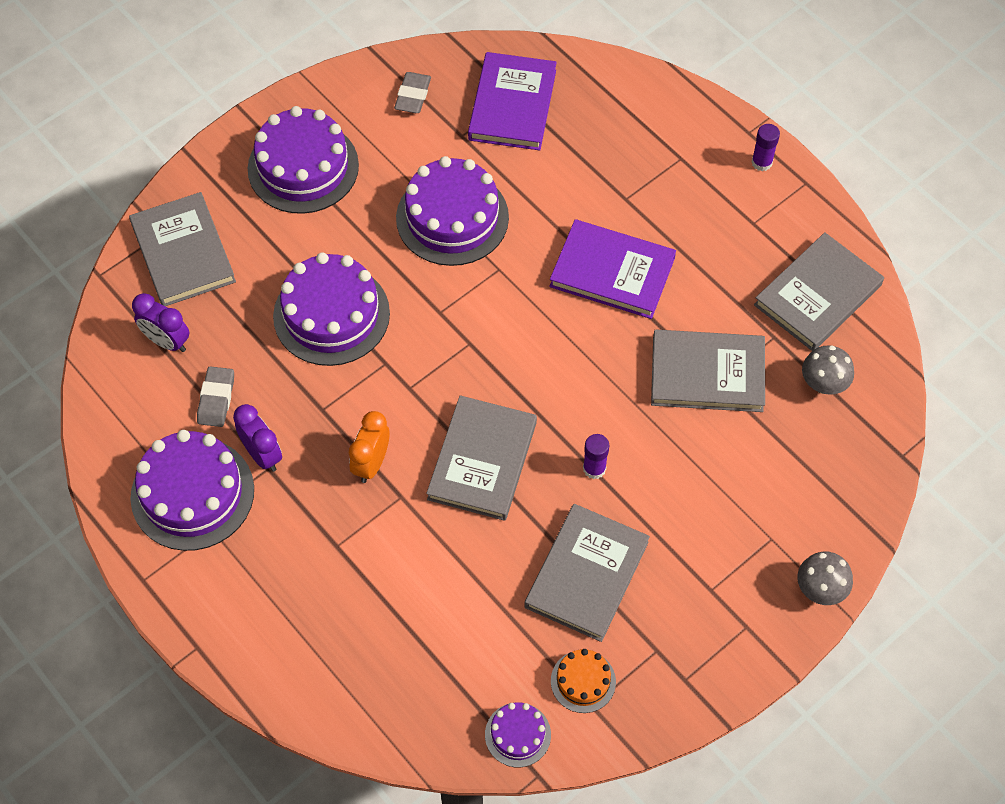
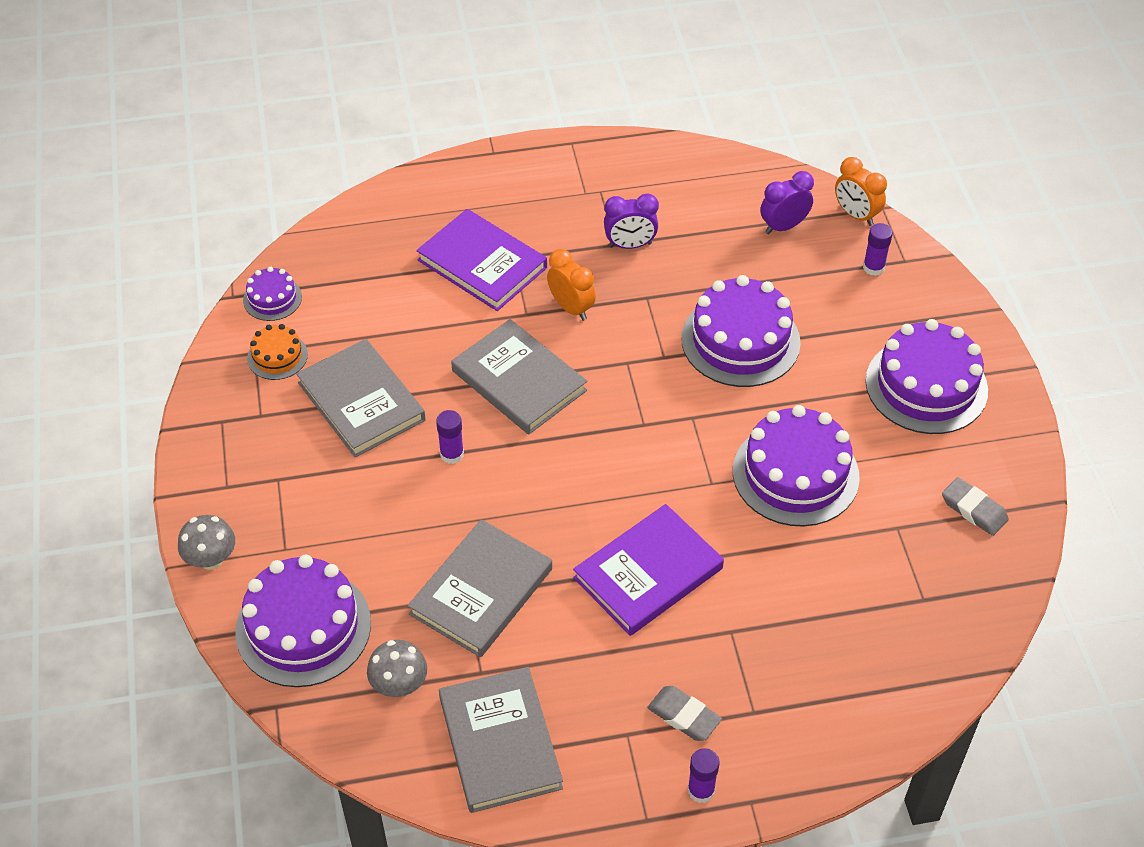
camera: 120 degrees right, 10 degrees down
(120, 291) = (856, 215): none -> orange clock
(183, 252) = (873, 267): grey book -> purple glue stick
(192, 493) = (625, 193): purple cake -> purple cake (303, 627)
(216, 399) = (704, 236): grey eraser -> grey eraser (684, 716)
(512, 105) = (915, 591): purple book -> purple book (482, 264)

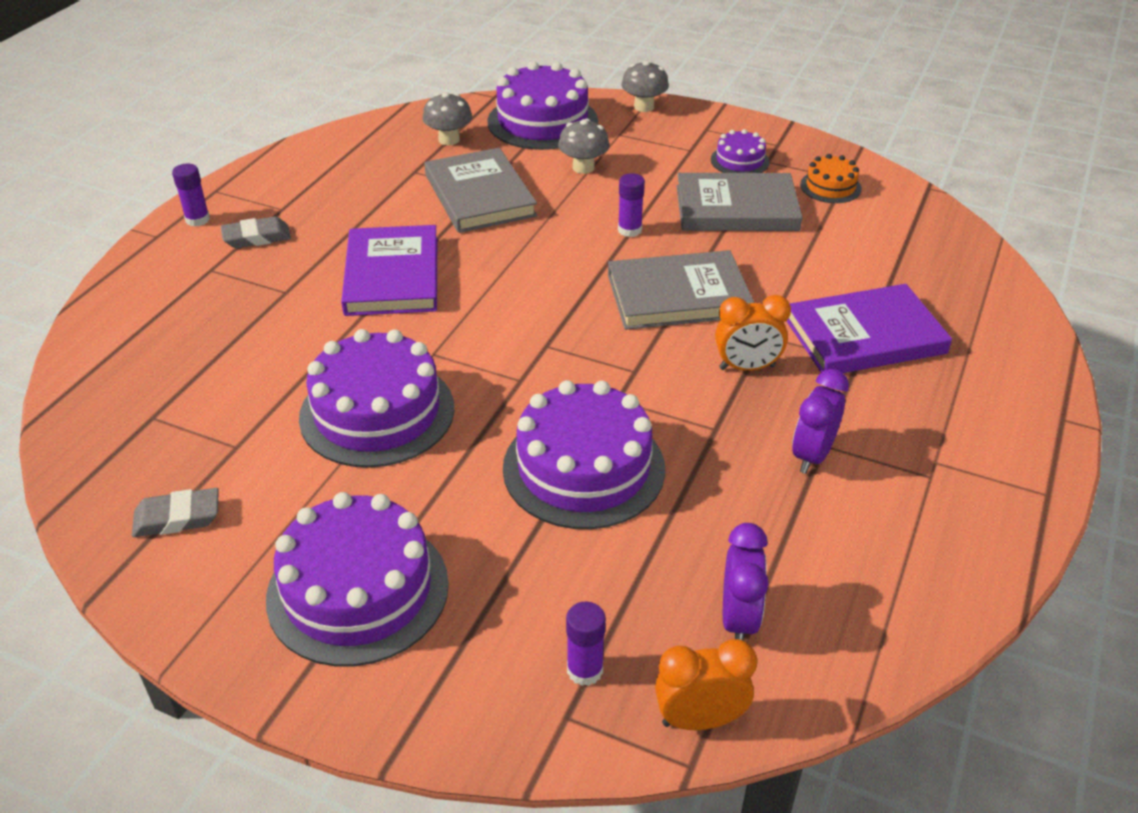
camera: 125 degrees right, 10 degrees down
(272, 298) = (909, 205): purple cake -> purple cake (739, 161)
(372, 542) = (583, 167): none -> grey mushroom
(500, 742) = (352, 159): grey book -> none

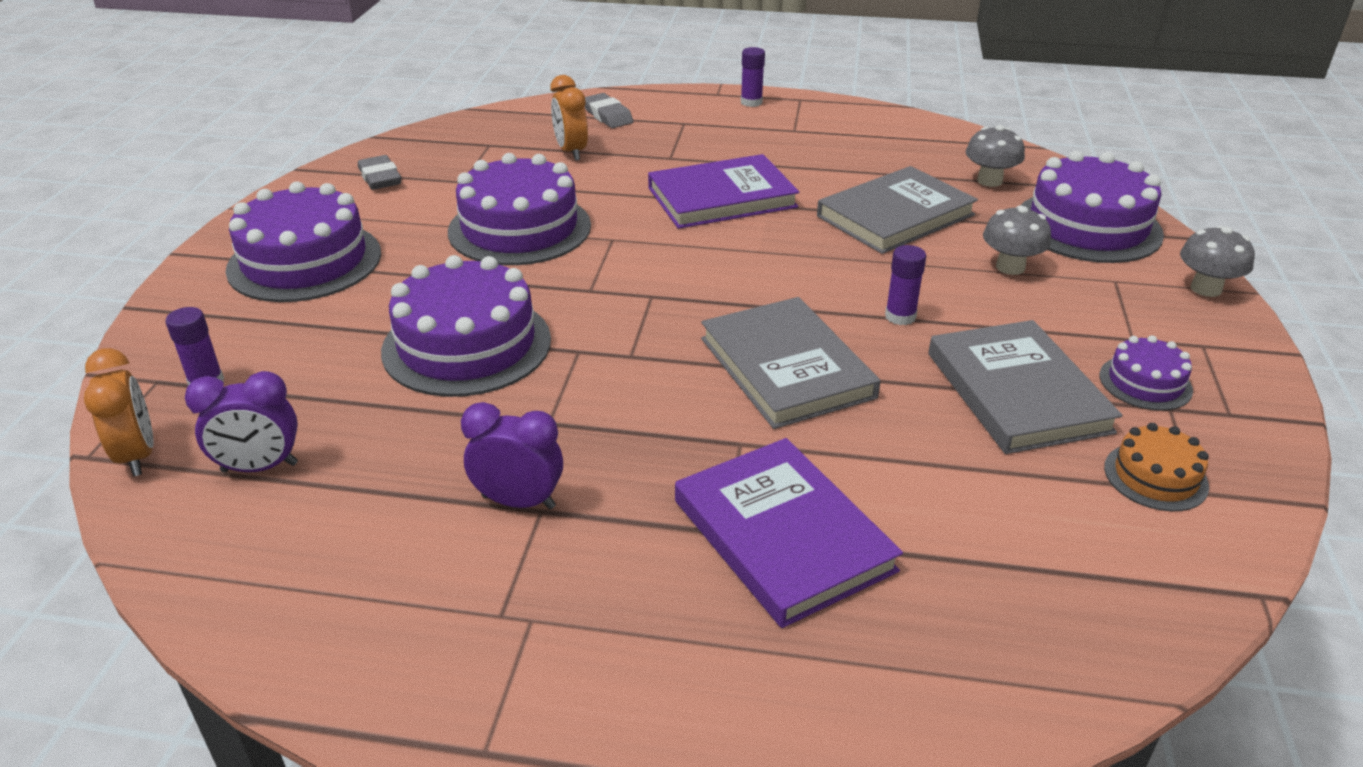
camera: 75 degrees right, 5 degrees down
(257, 237) = (742, 129): grey eraser -> grey eraser (607, 115)
(747, 367) = (668, 434): orange clock -> orange clock (571, 152)

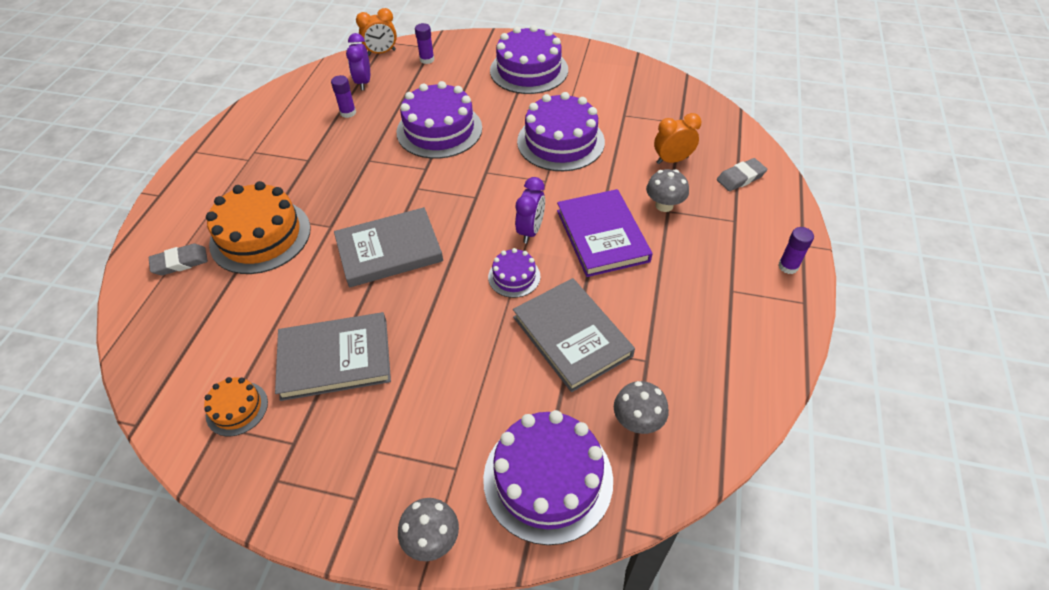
camera: 95 degrees right, 15 degrees up
(380, 178) = (627, 83): grey eraser -> grey eraser (180, 262)
(518, 502) = (316, 153): purple clock -> purple clock (530, 231)
(782, 535) = (260, 236): purple book -> orange cake
(900, 316) = (430, 313): purple glue stick -> purple glue stick (348, 113)
(1010, 267) = (485, 396): grey mushroom -> grey mushroom (664, 205)
(1145, 383) = (323, 438): purple cake -> purple cake (514, 276)

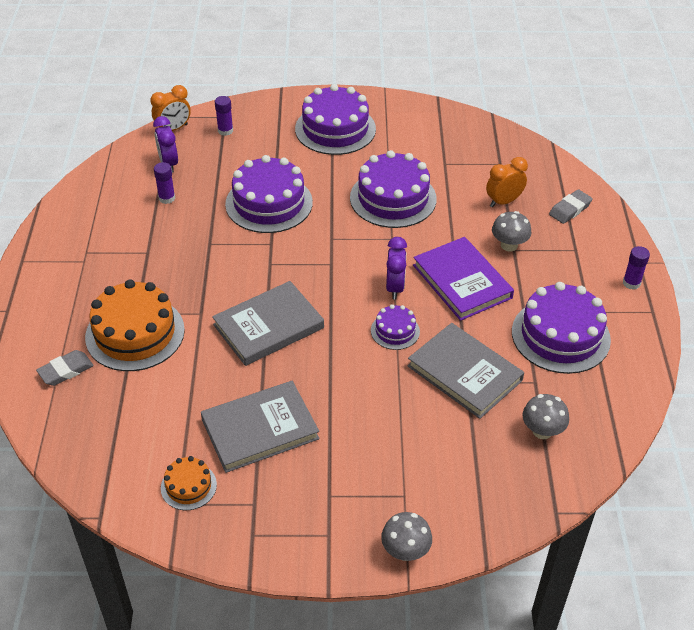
camera: 15 degrees left, 5 degrees down
(548, 478) = (483, 488): purple cake -> purple cake (560, 335)

